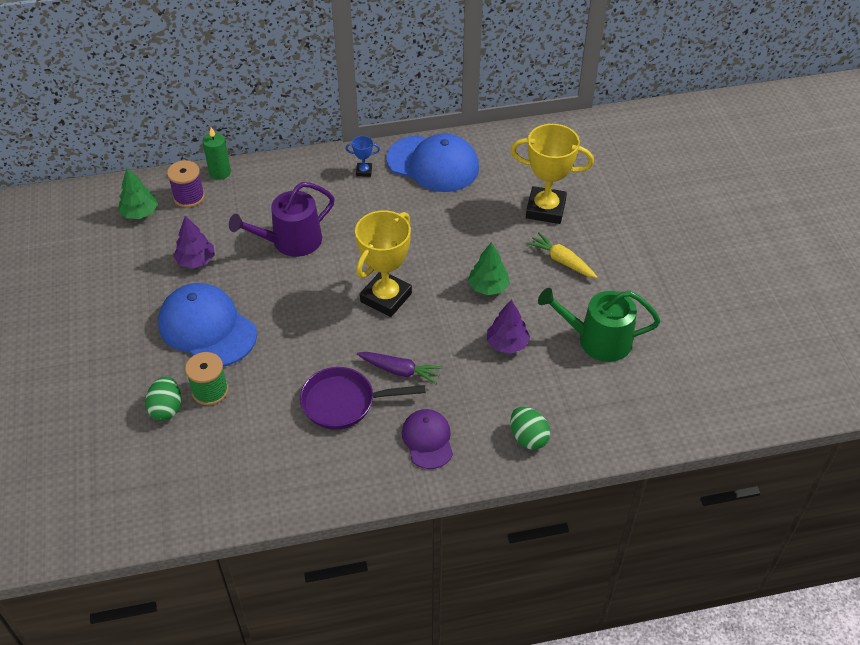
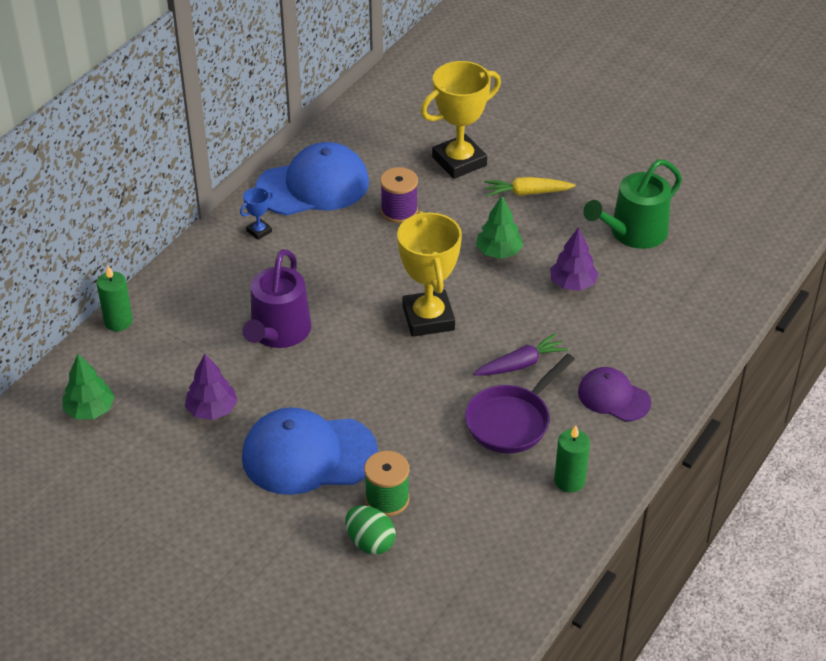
camera: 45 degrees left, 5 degrees down
(189, 197) = (119, 362): purple spool -> purple spool (399, 211)
(324, 470) = (569, 481): none -> green candle
(528, 437) = (681, 338): green egg -> none

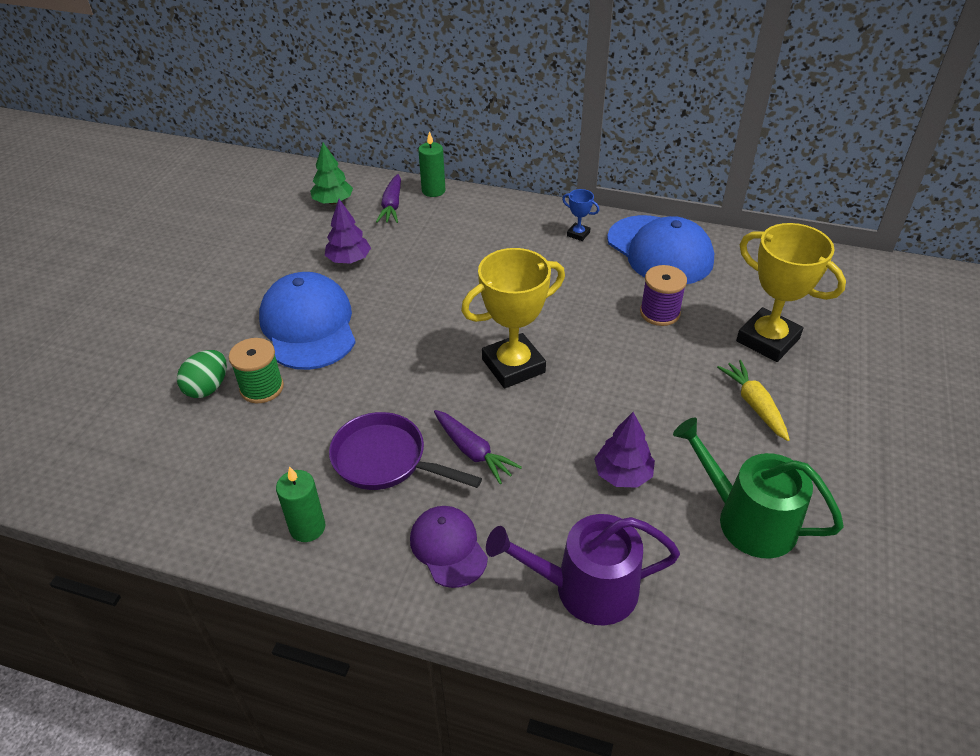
camera: 75 degrees right, 0 degrees up
(128, 360) = (392, 205): none -> purple carrot
(278, 332) = (454, 274): purple watering can -> purple watering can (585, 588)
(499, 252) = (641, 400): green tree -> none
(613, 397) = (448, 547): purple cap -> purple cap turned 45 degrees counterclockwise

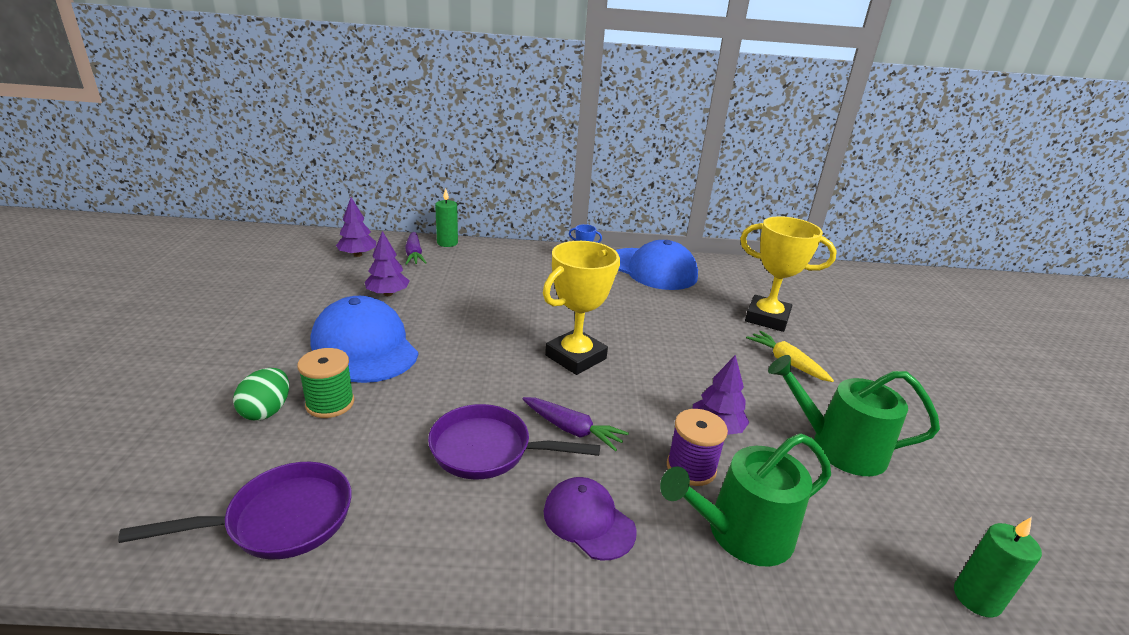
camera: 20 degrees left, 15 degrees down
(198, 496) = (281, 520): none -> purple pan
(307, 527) = (426, 529): green candle -> green candle (976, 598)
(333, 202) = (357, 255): green tree -> purple tree
(585, 588) = (741, 533): purple watering can -> green watering can
(659, 313) = (676, 308): purple spool -> purple spool (691, 468)

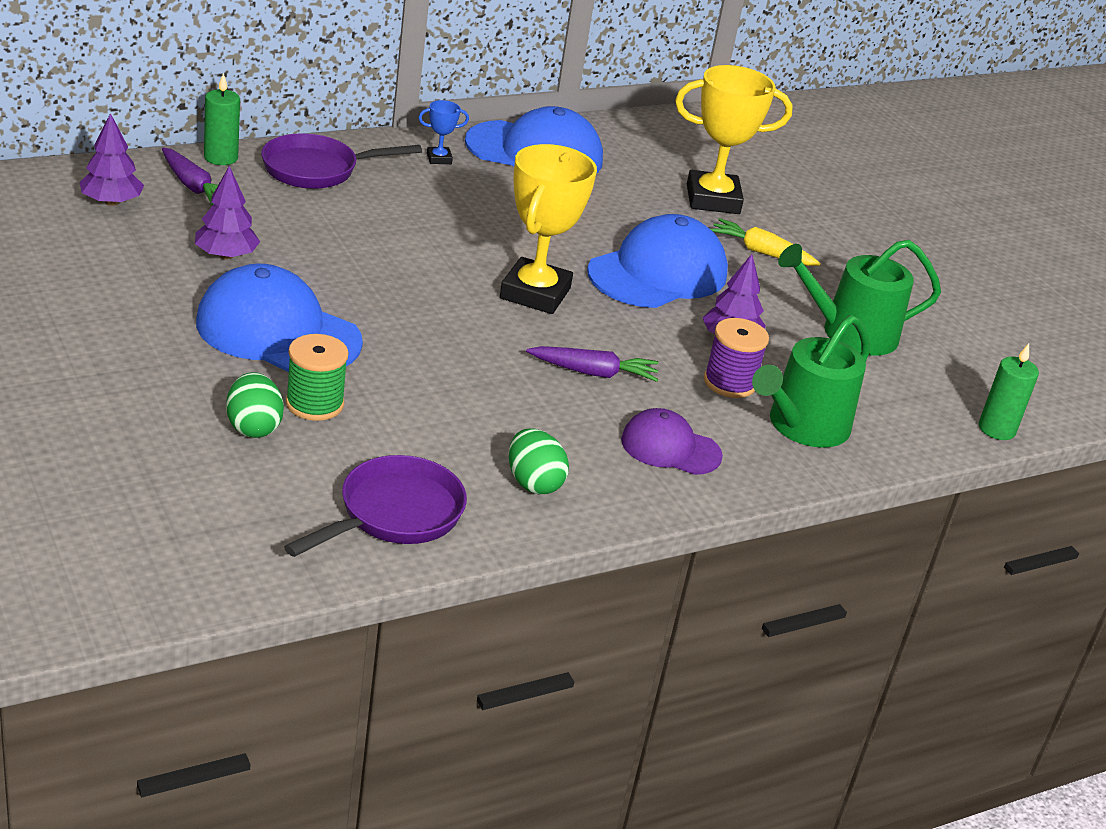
camera: 30 degrees left, 5 degrees up
(430, 522) = (533, 483): none -> green egg
(488, 450) = (528, 411): purple pan -> purple pan (317, 170)
(687, 361) = (658, 273): none -> blue cap

